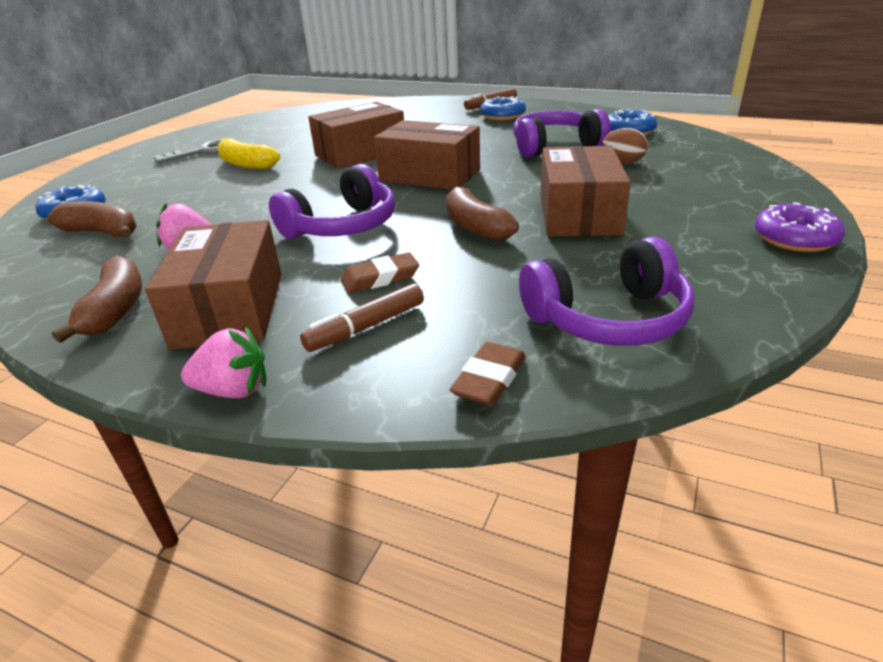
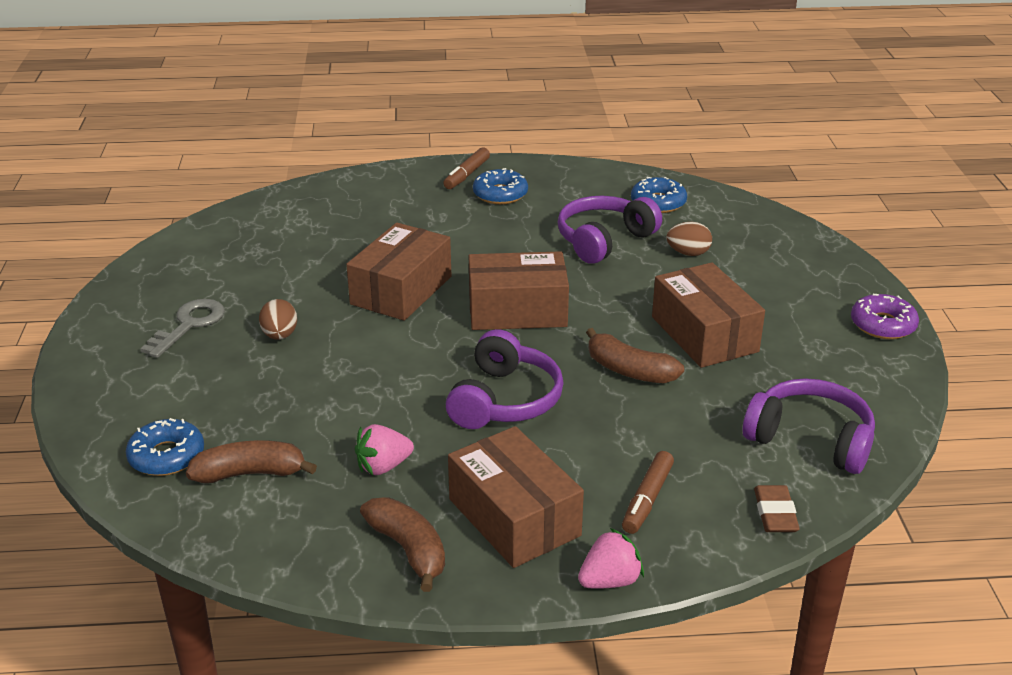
camera: 30 degrees left, 0 degrees up
(246, 164) = (280, 335): yellow banana -> brown egg
(380, 278) = (607, 450): brown eraser -> none
(608, 318) = (810, 439): purple headphones -> purple headphones turned 105 degrees counterclockwise

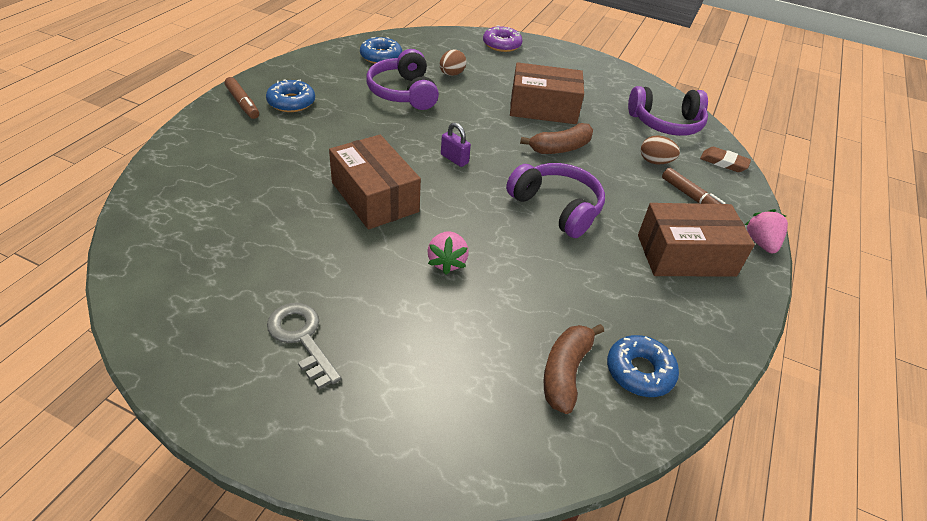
camera: 65 degrees left, 10 degrees up
(167, 456) = (506, 423): blue donut -> blue donut (639, 371)
(280, 335) = (377, 285): brown egg -> brown egg (655, 162)
(383, 466) = (599, 293): pink strawberry -> pink strawberry (447, 262)
(409, 550) = (700, 316): brown banana -> none
(517, 310) = (454, 159): brown box -> purple padlock
(810, 439) = (666, 123): purple headphones -> purple headphones turned 150 degrees counterclockwise
(883, 325) = (579, 58): purple donut -> purple donut (501, 45)

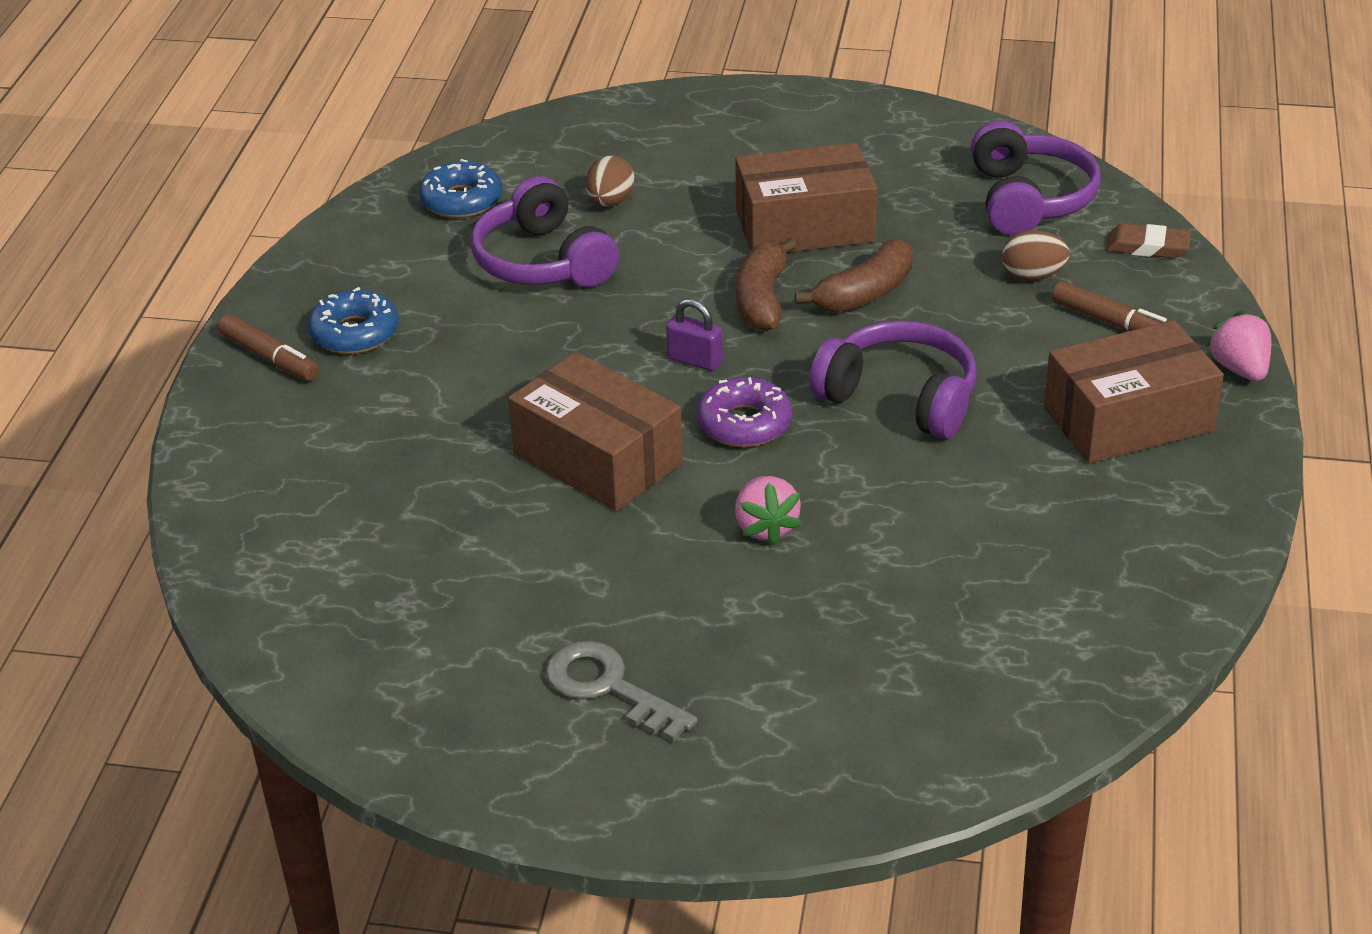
camera: 10 degrees left, 5 degrees down
(501, 45) = (673, 115): purple donut -> purple donut (744, 423)
(565, 372) = (1006, 630): brown banana -> brown banana (762, 299)
(639, 371) = (1110, 601): blue donut -> none
(666, 123) = (1029, 199): purple headphones -> purple headphones turned 75 degrees counterclockwise

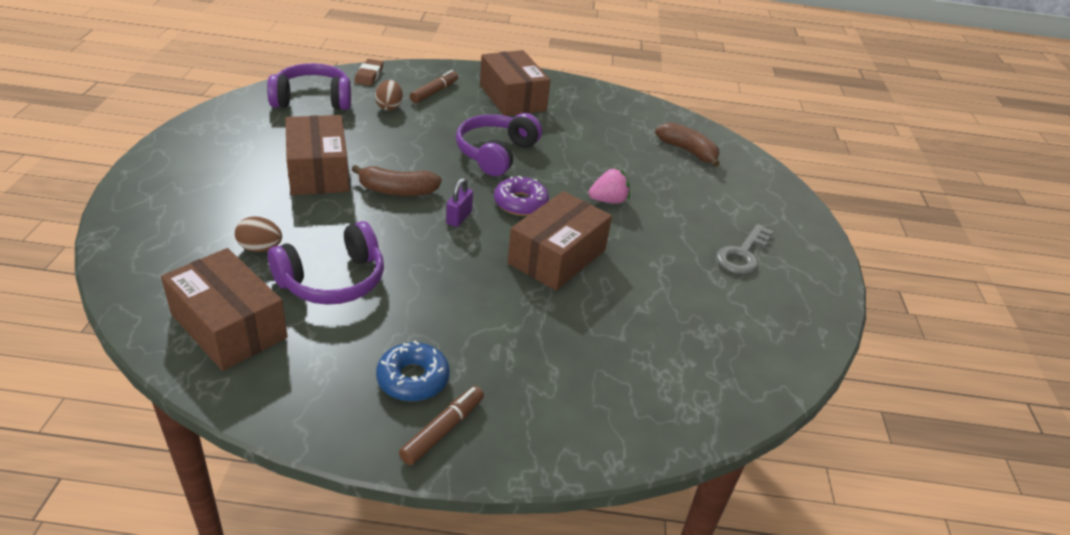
camera: 100 degrees left, 0 degrees up
(461, 200) = (229, 326): blue donut -> brown box
(864, 294) = (397, 156): brown banana -> brown banana (688, 151)
(1239, 369) = (474, 69): pink strawberry -> none

